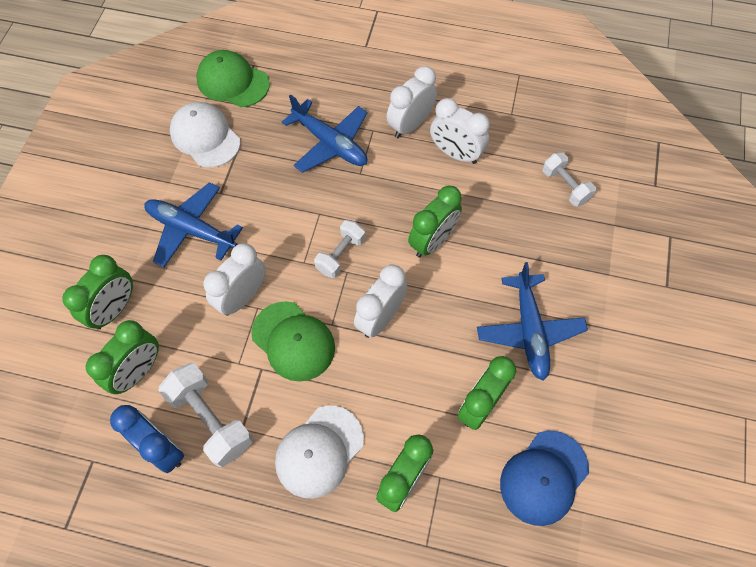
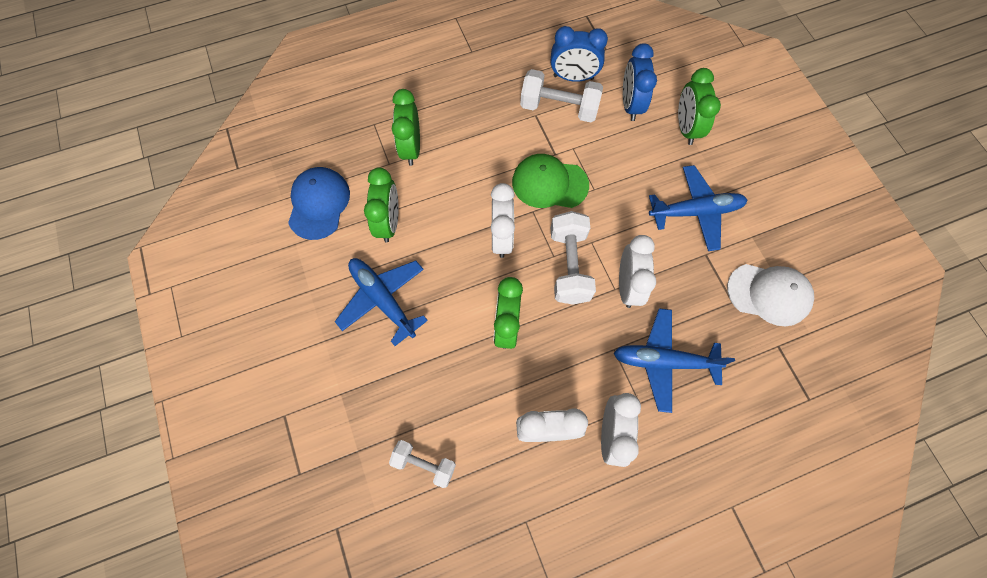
camera: 145 degrees right, 5 degrees up
(138, 371) = (630, 105): green clock -> blue clock
(233, 82) = (806, 366): green cap -> none
(242, 297) = (611, 189): white clock -> white clock (627, 286)
(319, 451) = (477, 132): white cap -> none
(340, 255) = (569, 266): white dumbbell -> white dumbbell, size x1.56

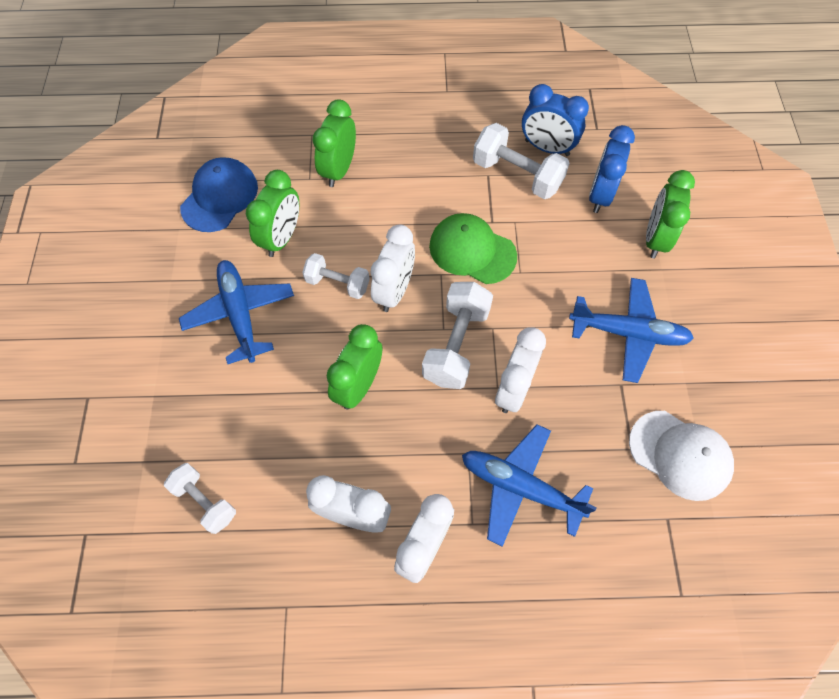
camera: 20 degrees right, 5 degrees down
(452, 246) = (337, 283): none -> white dumbbell

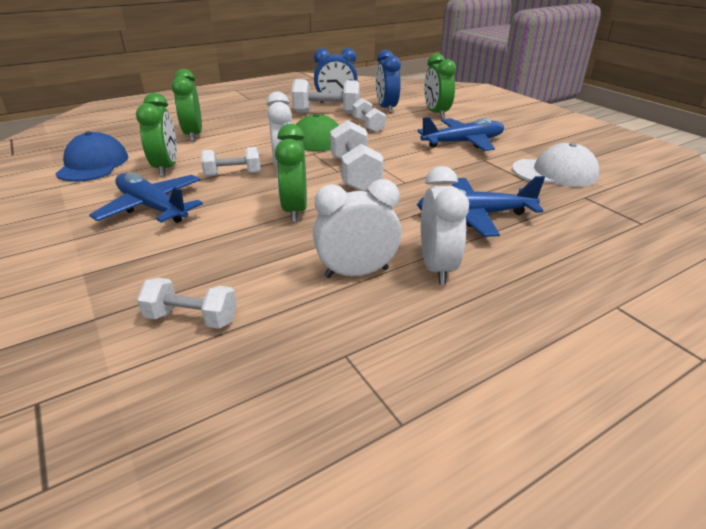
camera: 30 degrees left, 30 degrees down
(513, 389) = (417, 179): white clock -> none
(545, 234) = (368, 125): none -> white dumbbell

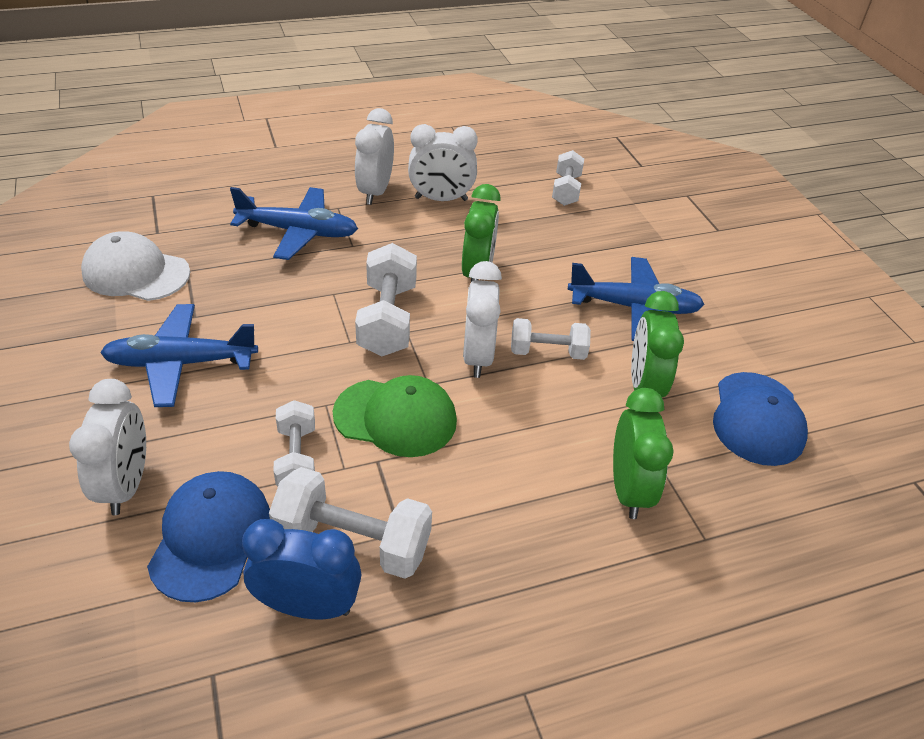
camera: 170 degrees left, 10 degrees up
(152, 207) = (634, 307): blue plane -> blue plane turned 45 degrees counterclockwise
(192, 318) = (566, 190): white dumbbell -> white dumbbell turned 75 degrees clockwise
(386, 108) = (211, 537): blue clock -> blue cap
(436, 113) = (126, 485): green clock -> white clock

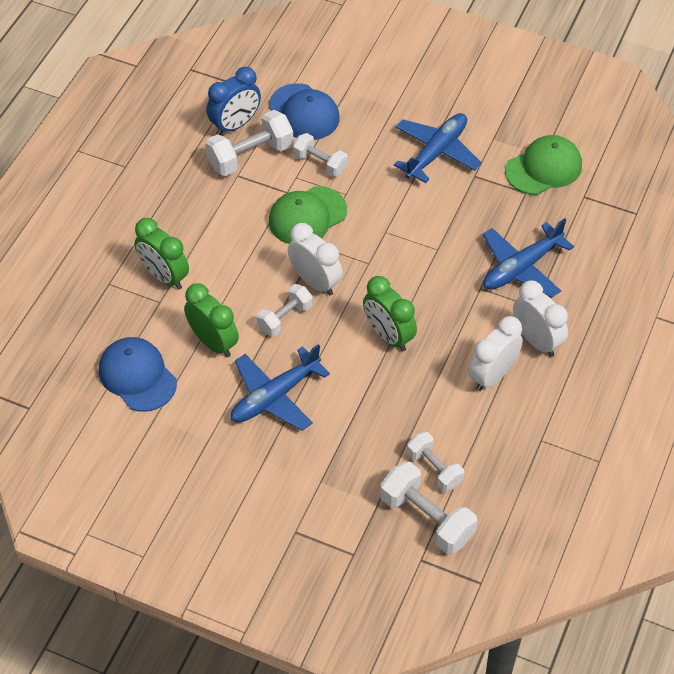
camera: 135 degrees right, 10 degrees up
(126, 485) = (365, 98): white clock -> none
(136, 273) = (543, 168): white cap -> green cap
(387, 319) = (387, 260): white dumbbell -> white dumbbell (427, 518)

